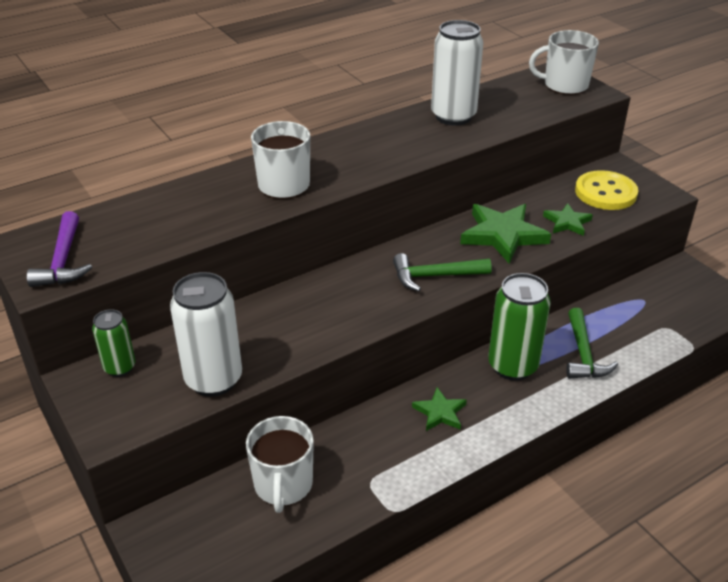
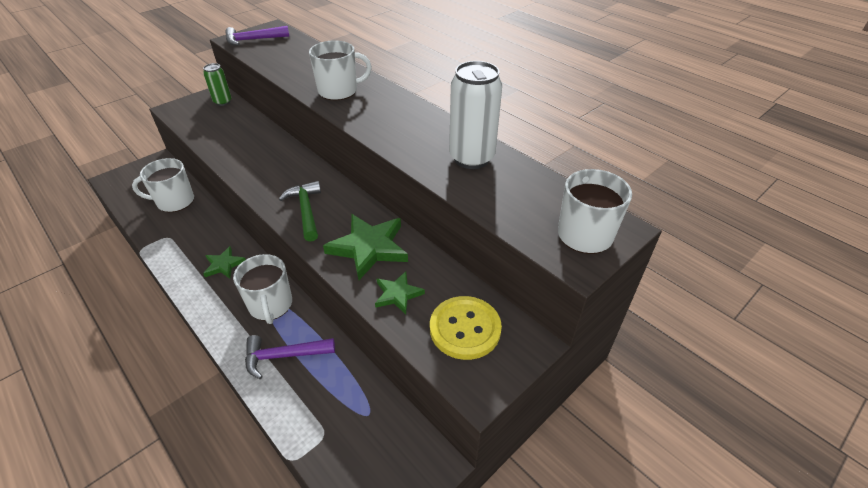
camera: 80 degrees right, 5 degrees up
(213, 379) = (205, 132): white can -> none
(512, 366) = (271, 305): green can -> white mug
(583, 354) = (284, 356): green hammer -> purple hammer

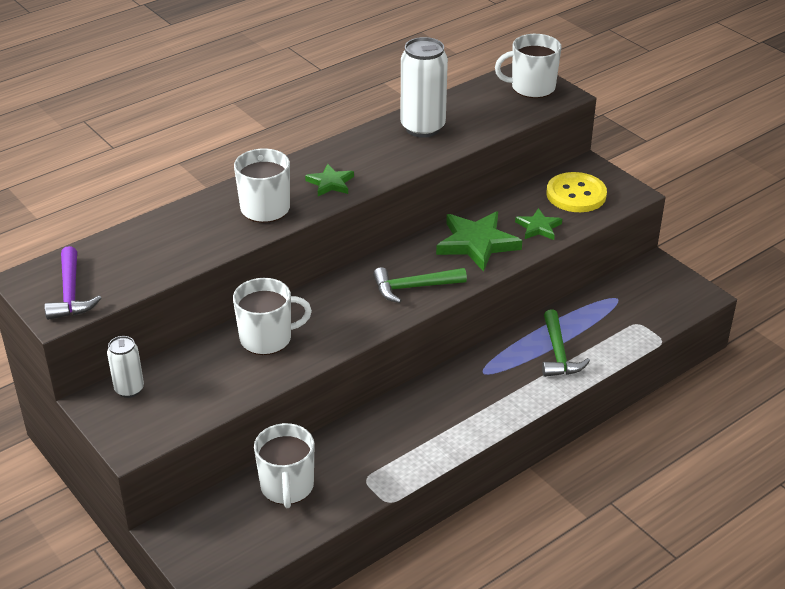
camera: 85 degrees left, 5 degrees down
(223, 102) = (129, 389): green can -> white can
(224, 265) = (425, 415): green star -> green star (330, 183)
(271, 305) = (492, 368): white mug -> white mug (267, 338)
(284, 356) = (558, 353): purple hammer -> green hammer

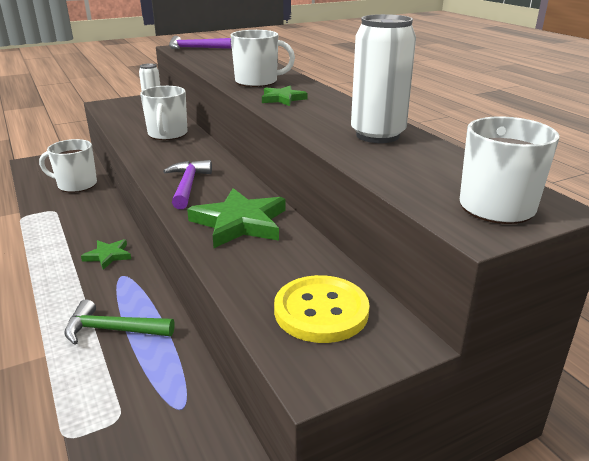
camera: 100 degrees right, 10 degrees down
(414, 287) = (188, 185): green hammer -> purple hammer
(538, 227) = (253, 266): green star -> green star (108, 256)

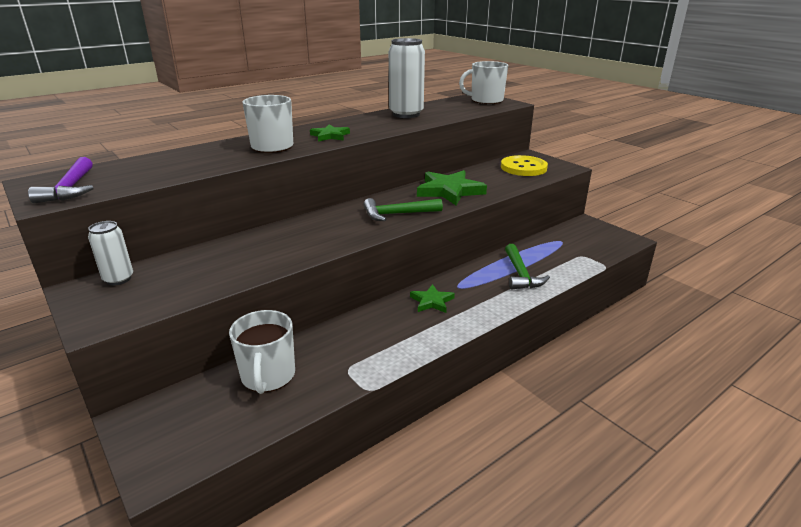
camera: 100 degrees left, 0 degrees up
(167, 134) = (263, 244): white mug -> none
(188, 185) = (397, 214): purple hammer -> green hammer

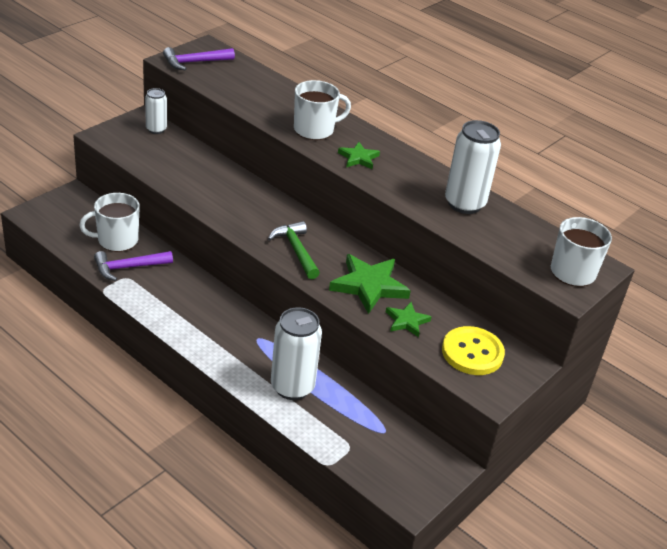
camera: 75 degrees right, 10 degrees up
(329, 366) = (128, 267): none -> purple hammer
(432, 301) = (228, 321): green star -> green star (407, 321)
(520, 274) = (292, 387): green hammer -> white can

